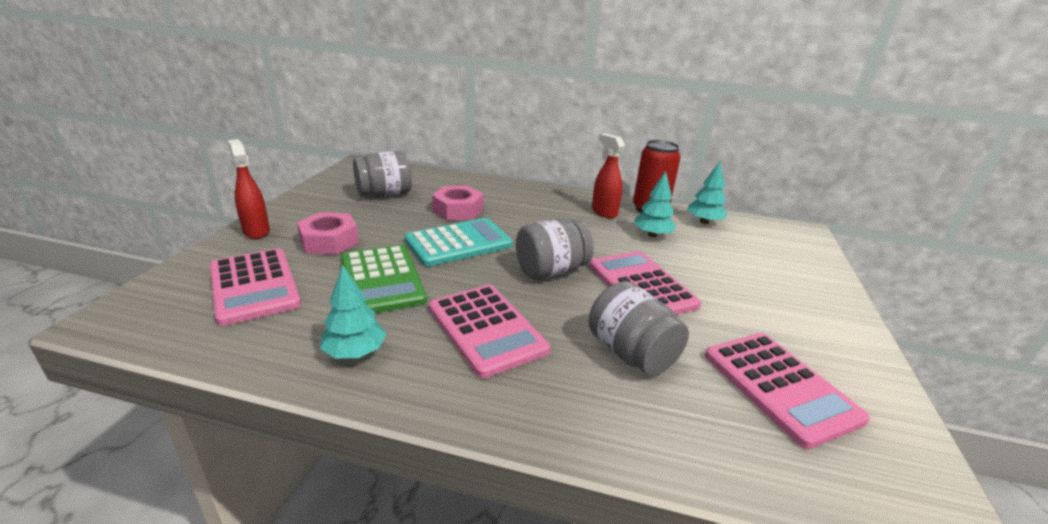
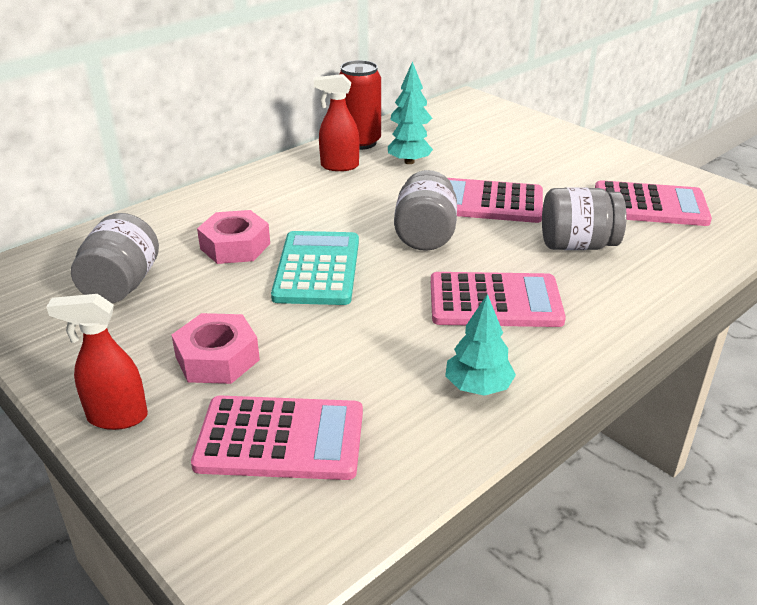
camera: 55 degrees left, 5 degrees up
(382, 280) = (352, 339): green calculator -> none

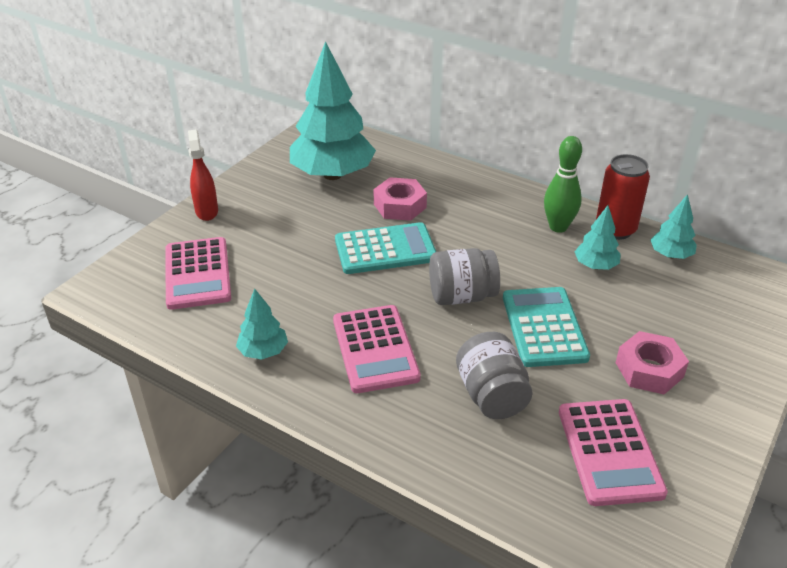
camera: 75 degrees right, 5 degrees up
(121, 285) = (333, 175): grey jar -> turquoise tree
(217, 358) = (267, 232): pink nut -> pink nut (649, 370)
(339, 166) = (558, 227): red spray bottle -> green bowling pin
(488, 202) = (544, 327): pink calculator -> turquoise calculator

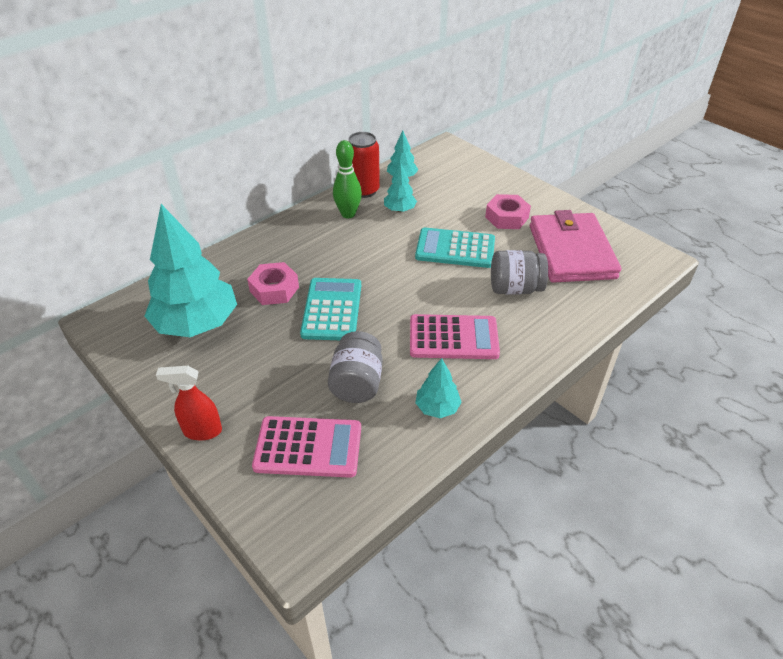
camera: 75 degrees left, 5 degrees up
(462, 296) = (408, 279): grey jar -> grey jar (357, 383)
(609, 452) = (571, 252): pink calculator -> pink wallet

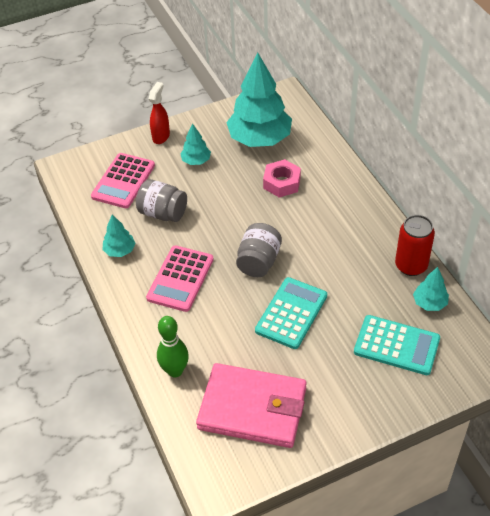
camera: 110 degrees right, 5 degrees up
(332, 309) = (244, 212): turquoise calculator -> turquoise calculator (396, 345)
(348, 214) = (372, 246): green bowling pin -> green bowling pin (175, 371)
(400, 210) = (368, 286): turquoise tree -> turquoise tree (196, 161)
(506, 217) = (328, 373): pink nut -> none
(515, 288) = (219, 340): grey jar -> grey jar (259, 261)

